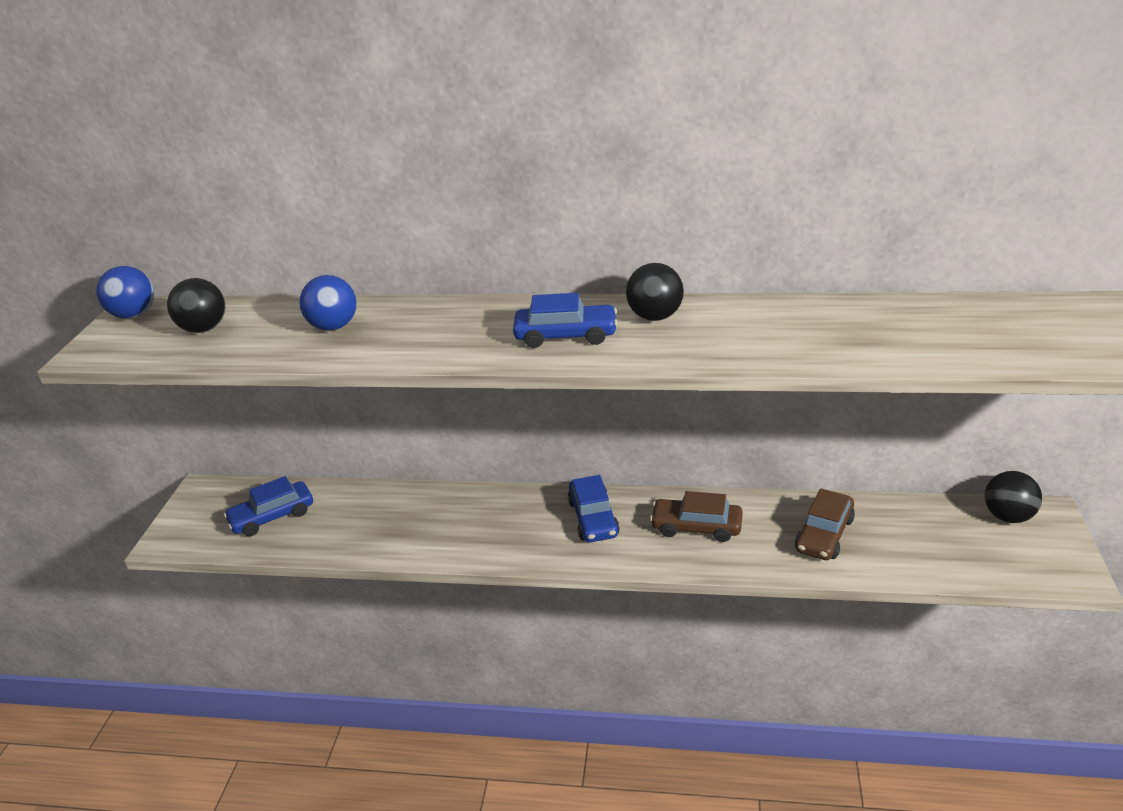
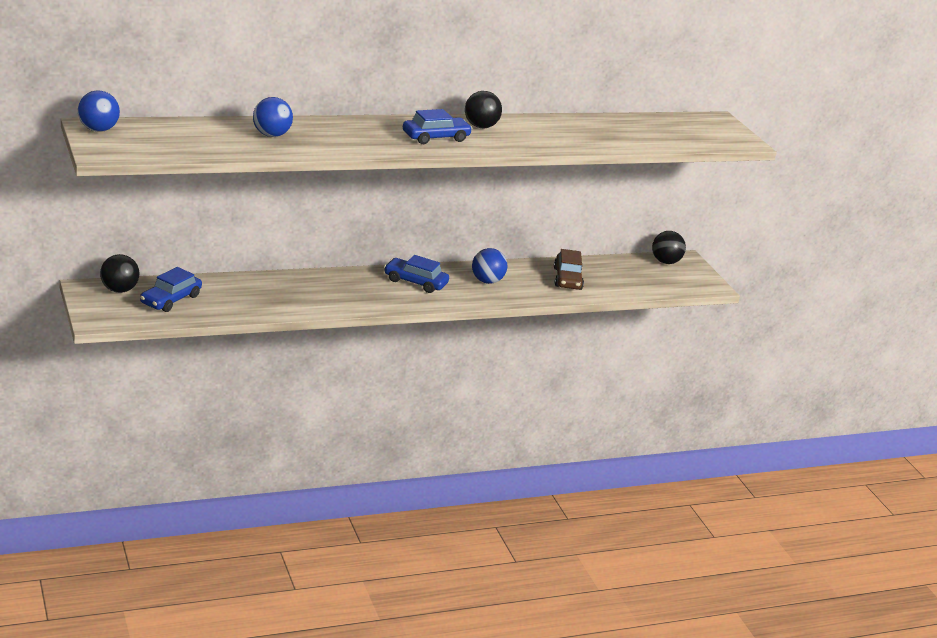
camera: 35 degrees left, 5 degrees down
(204, 329) = (172, 138): black ball -> black ball (119, 290)
(593, 518) = (415, 282): blue car -> blue car turned 150 degrees clockwise
(696, 527) = (487, 281): brown car -> blue ball

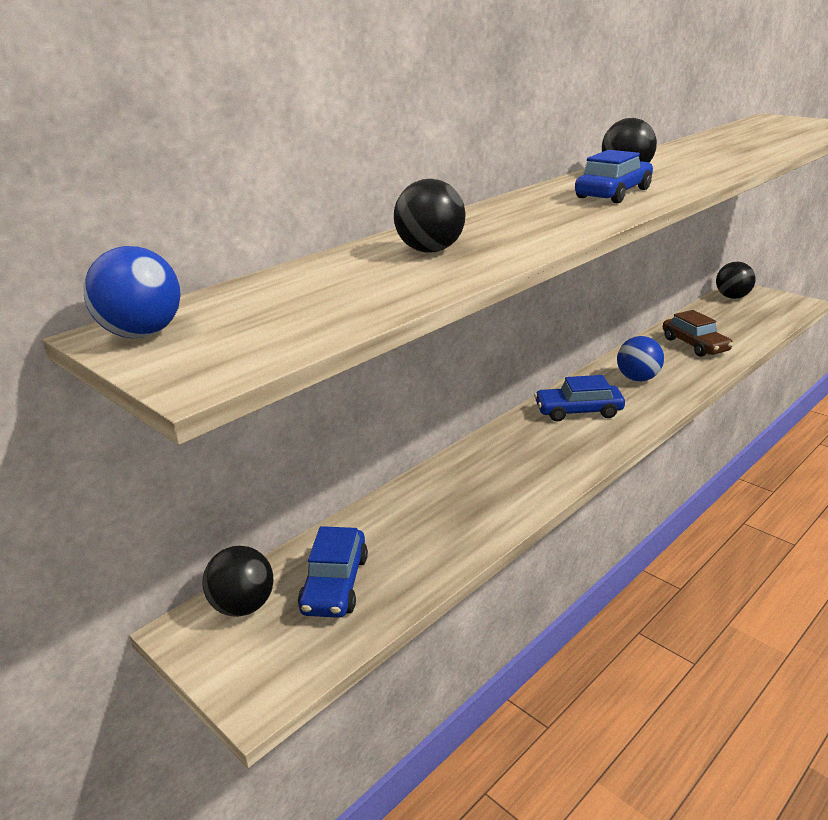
camera: 20 degrees left, 0 degrees up
(271, 135) = (430, 251): blue ball -> black ball

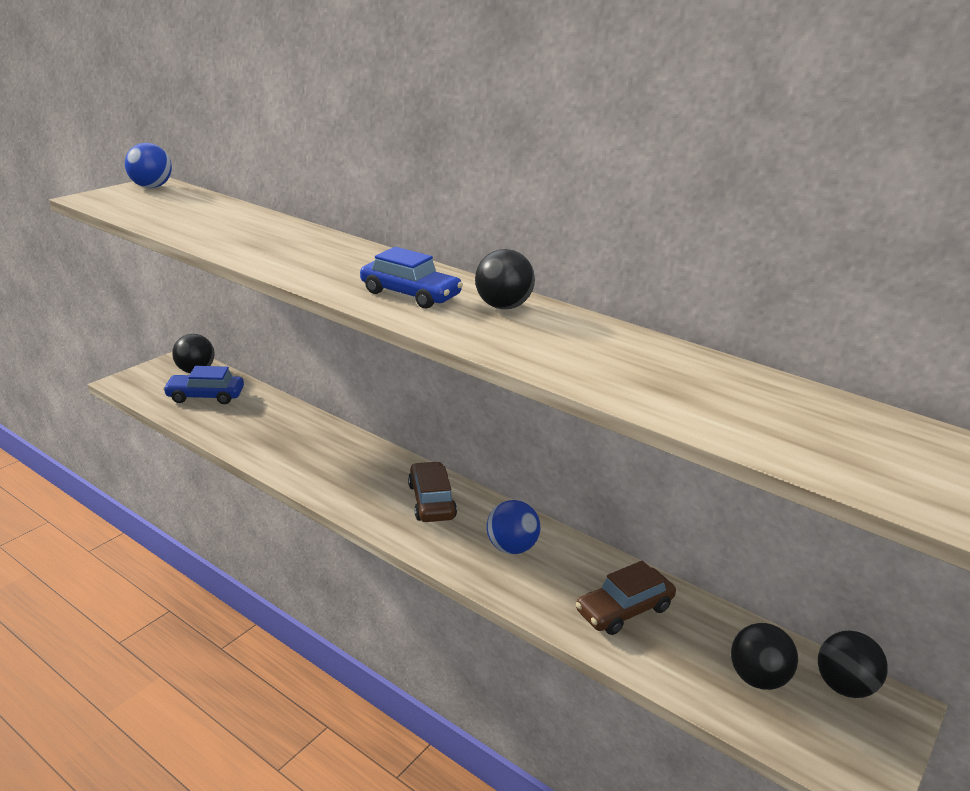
camera: 80 degrees right, 0 degrees up
(430, 251) = (257, 233): black ball -> black ball (757, 678)
(578, 411) = (431, 501): blue car -> brown car

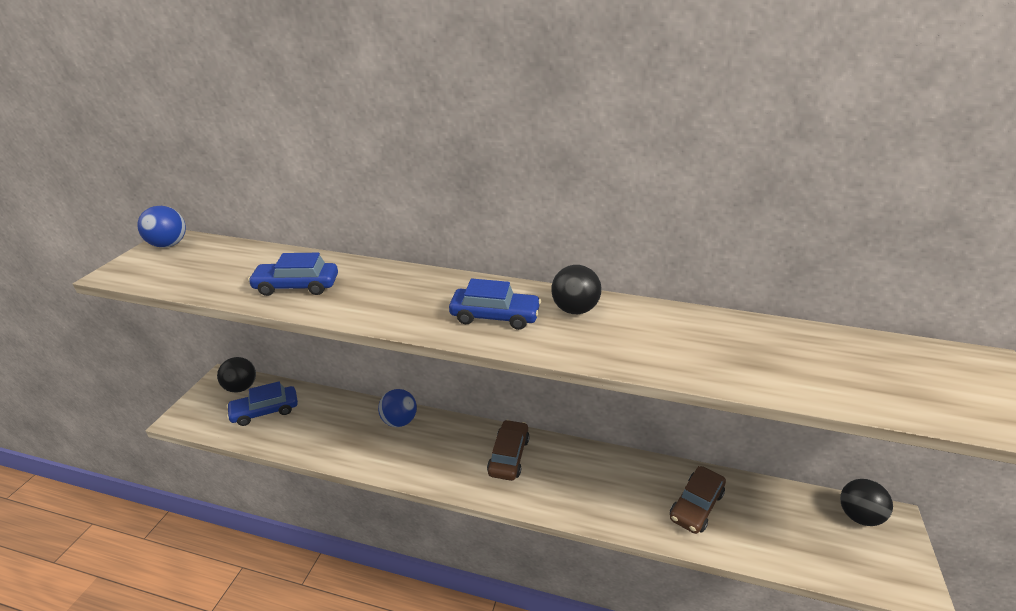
camera: 20 degrees left, 5 degrees up
(238, 236) = (297, 286): none -> blue car
(431, 501) = (508, 456): brown car -> brown car turned 45 degrees clockwise
(511, 548) = (590, 479): blue ball -> blue ball (399, 421)
(757, 678) = (808, 531): black ball -> none

